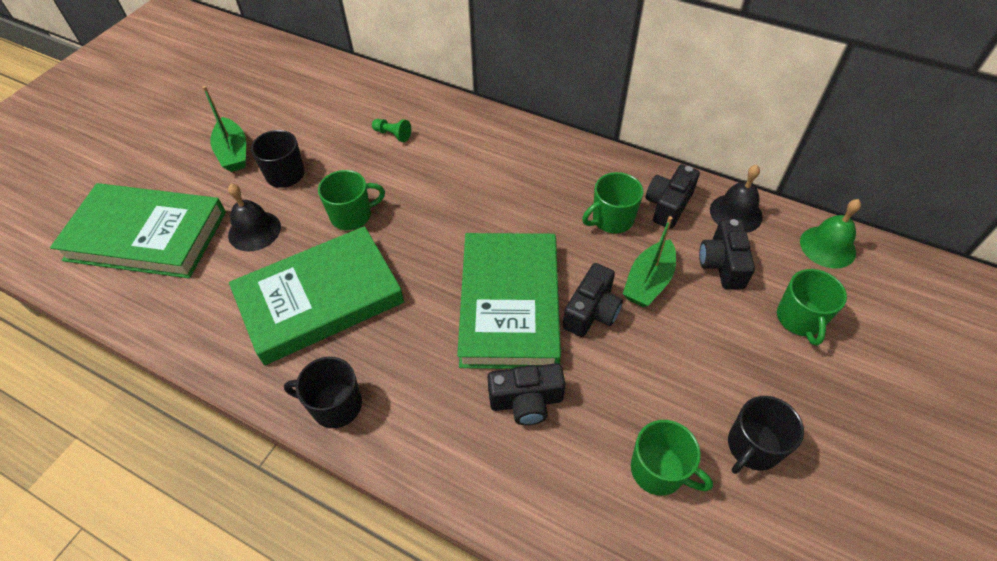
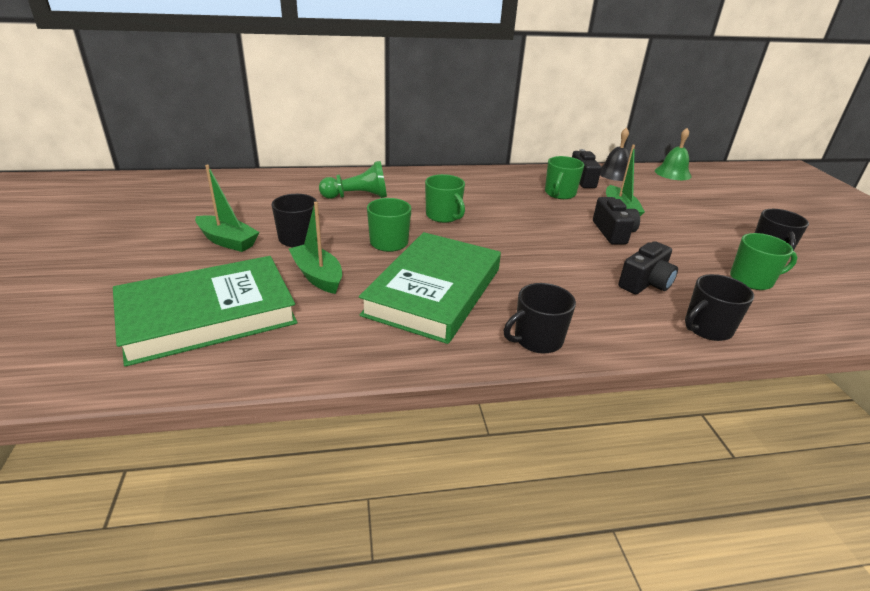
camera: 40 degrees left, 20 degrees down
(254, 231) = (318, 276): black bell -> green boat
(393, 134) = (357, 197): green pawn -> green pawn, size x1.84
(506, 495) = (707, 328): none -> black mug
(509, 304) = (564, 246): green book -> none
(722, 264) = (641, 193): black camera -> none
(800, 319) = (706, 201): green mug -> green mug (443, 216)

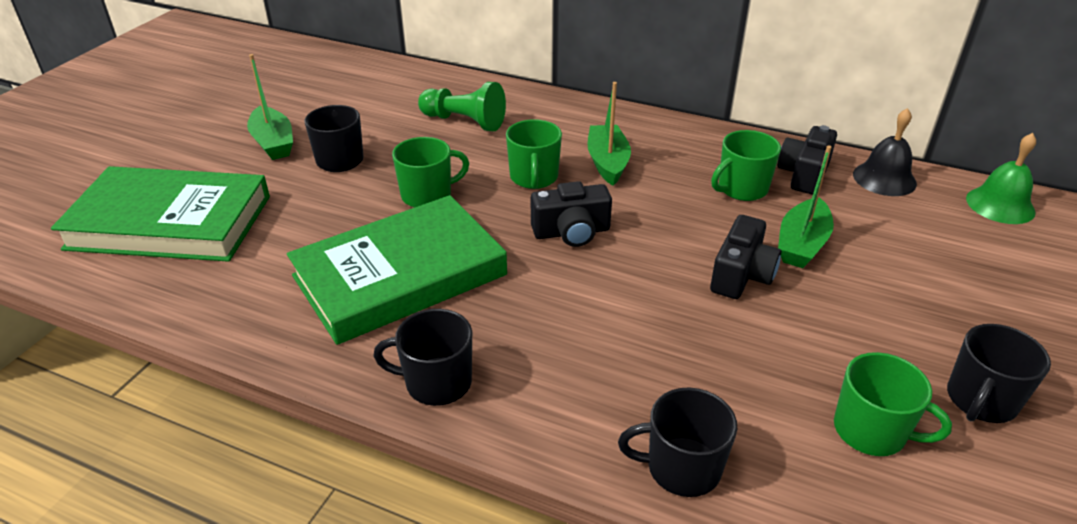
camera: 35 degrees right, 5 degrees up
(318, 276) = (307, 213): green boat -> green boat (607, 162)
(645, 283) = (683, 367): black camera -> black camera (571, 232)

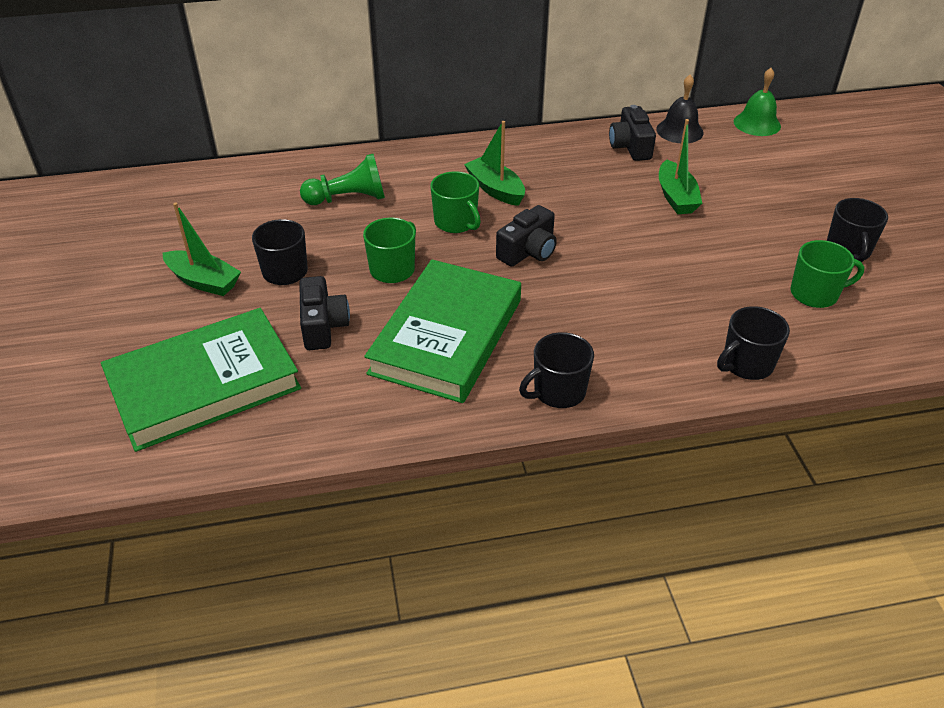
camera: 35 degrees left, 5 degrees up
(741, 189) = (603, 173): green mug -> none
(741, 275) = (662, 233): black camera -> black camera (323, 326)

